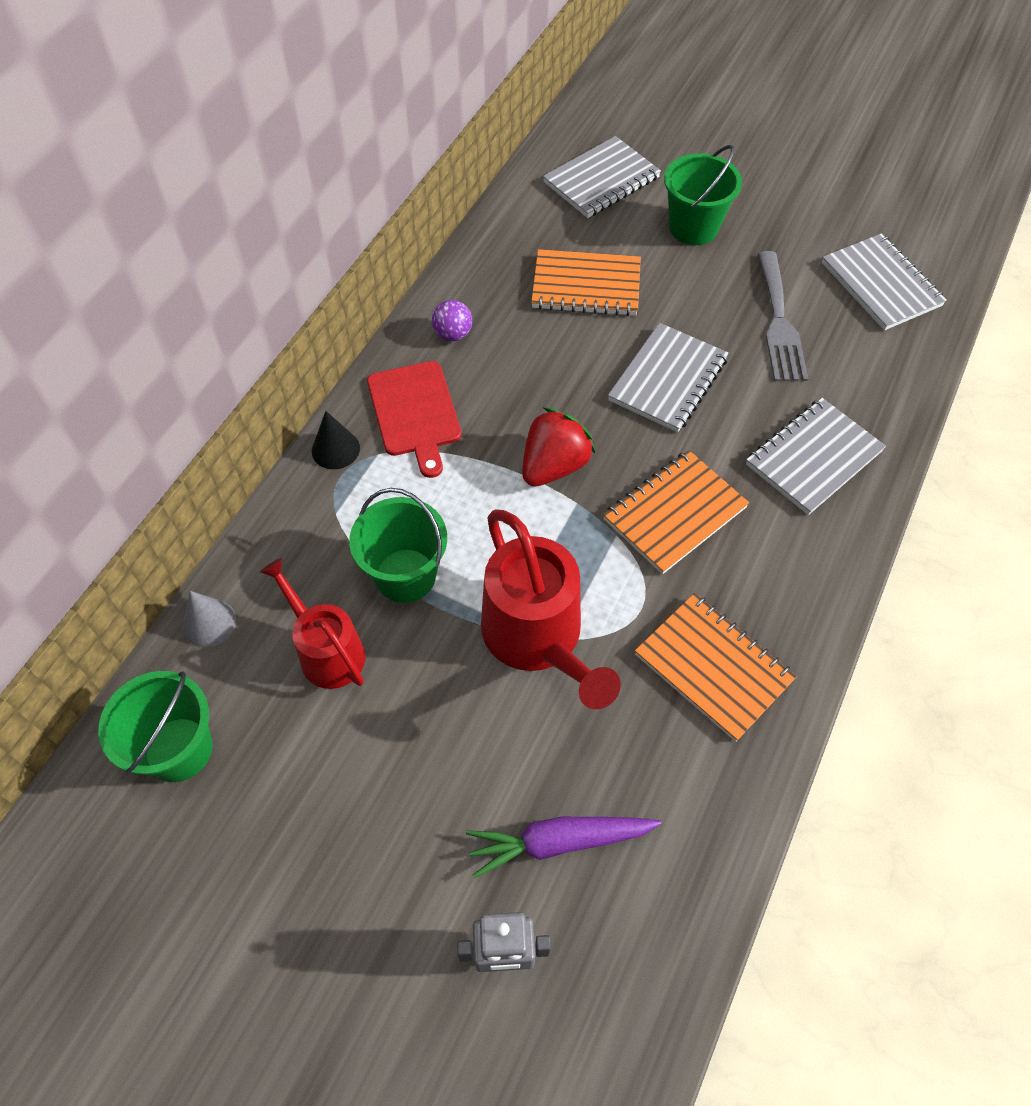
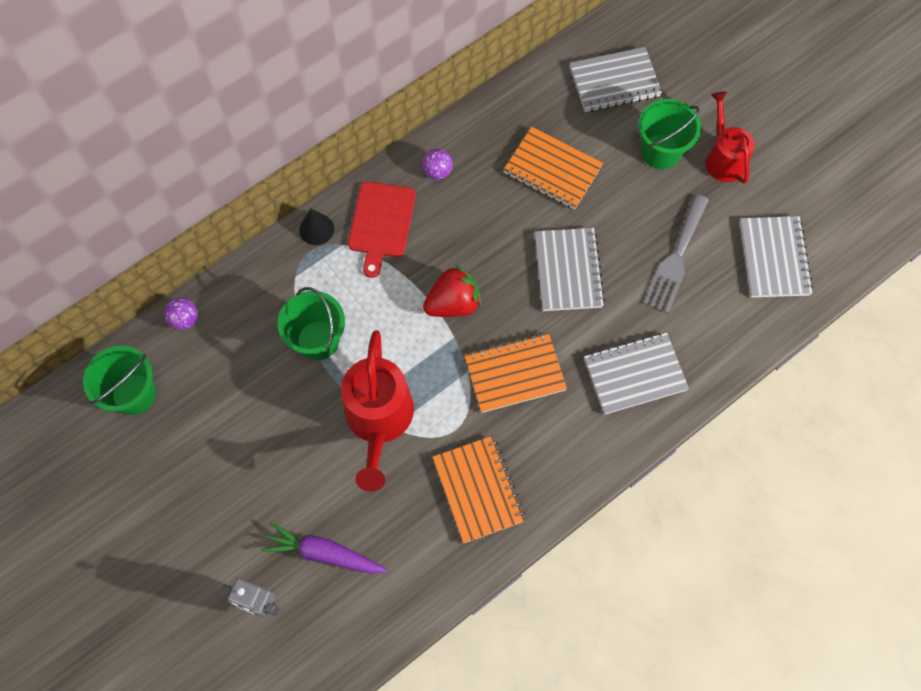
camera: 25 degrees right, 10 degrees up
(209, 623) = (185, 319): grey cone -> purple ball
(326, 650) = (246, 369): red watering can -> red watering can (723, 158)
(668, 380) = (568, 271): grey notebook -> grey notebook turned 60 degrees counterclockwise

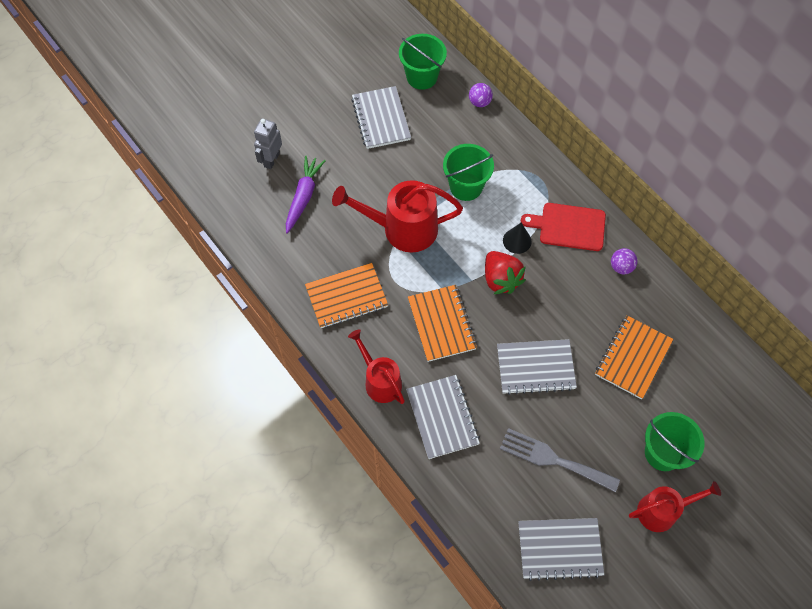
camera: 90 degrees right, 5 degrees down
(316, 229) = (560, 182): black cone -> black cone (517, 241)
(592, 446) = (379, 380): none -> red watering can
(614, 82) = (734, 415): grey notebook -> grey notebook (381, 119)

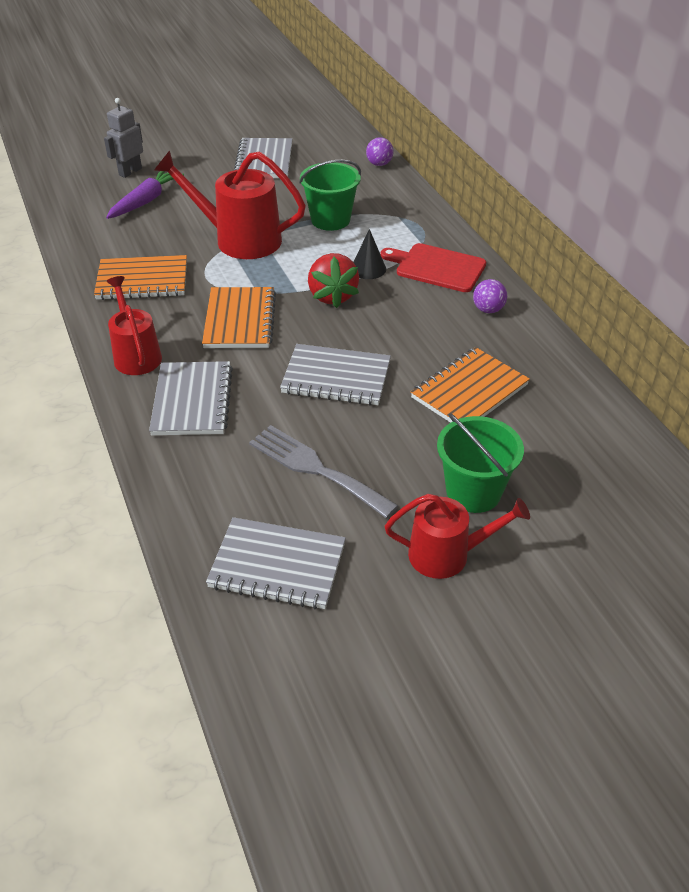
camera: 15 degrees right, 20 degrees down
(422, 77) = (325, 140): green bucket -> none

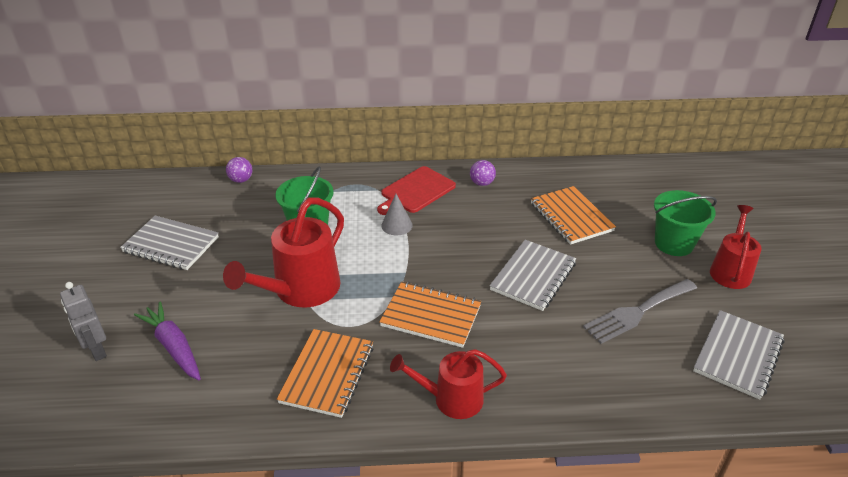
camera: 70 degrees left, 5 degrees down
(192, 401) = (534, 369): grey notebook -> none
(332, 296) = (424, 253): red strawberry -> none
(368, 269) = (397, 225): black cone -> grey cone

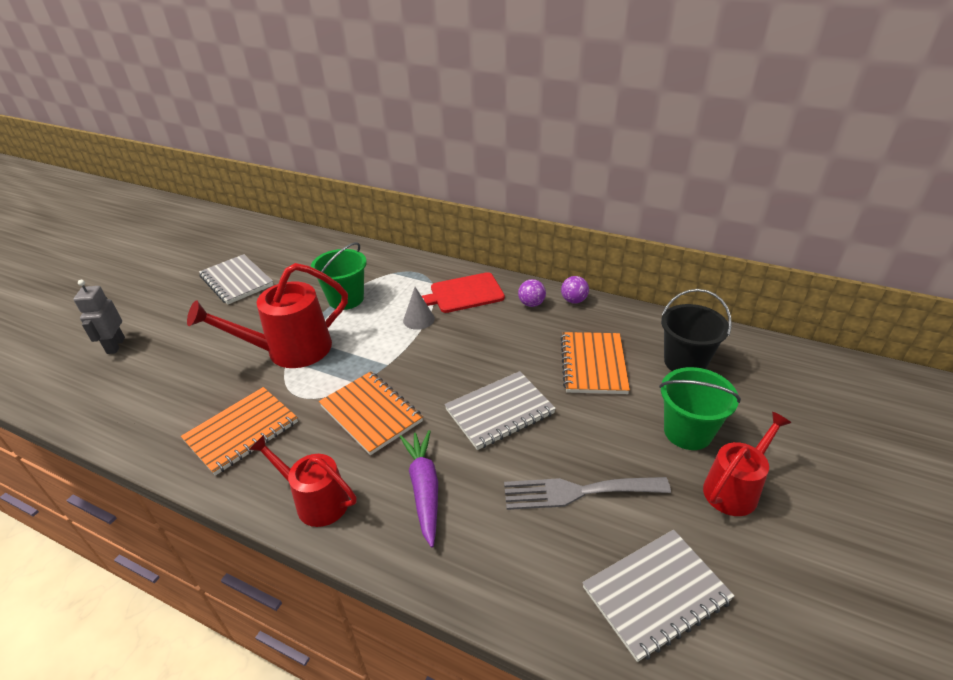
camera: 30 degrees right, 0 degrees up
(174, 347) = (162, 363): purple carrot -> purple carrot (424, 489)
(241, 180) = (332, 244): purple ball -> purple ball (574, 300)
(633, 194) = (685, 362): none -> black bucket

